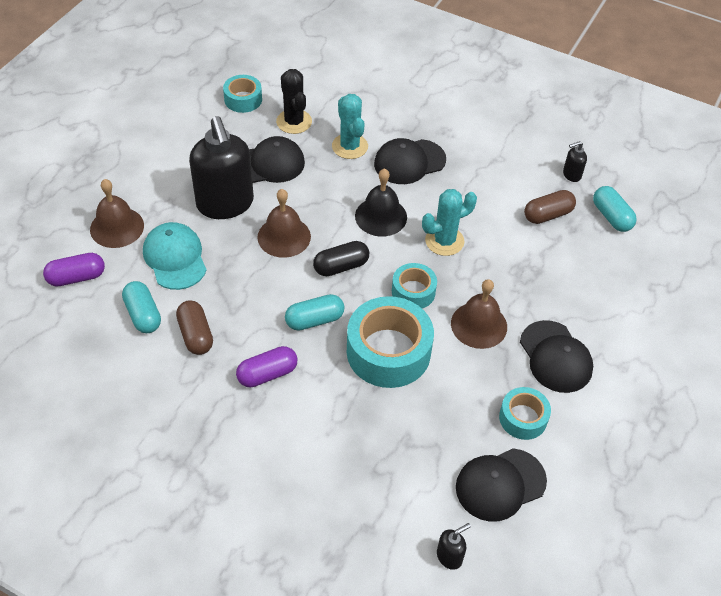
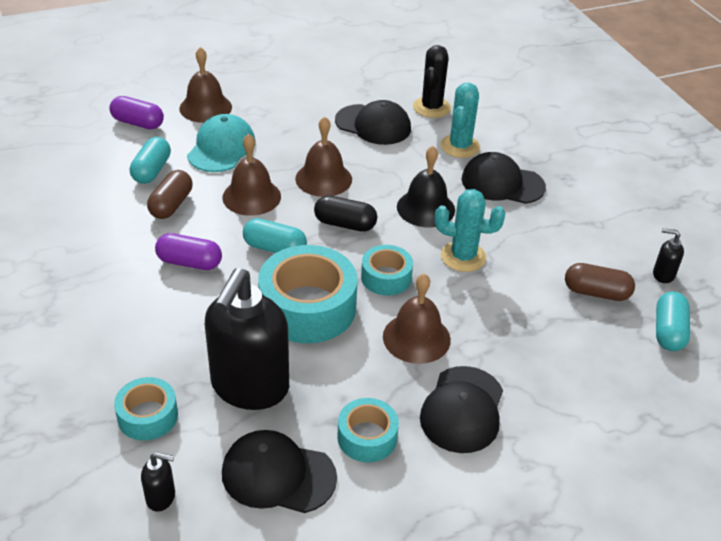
camera: 40 degrees right, 10 degrees down
(225, 204) = (304, 134): black soap dispenser -> black soap dispenser (249, 387)
(243, 99) = (407, 74): turquoise tape -> turquoise tape (148, 416)
(248, 287) = (251, 196): none -> brown bell

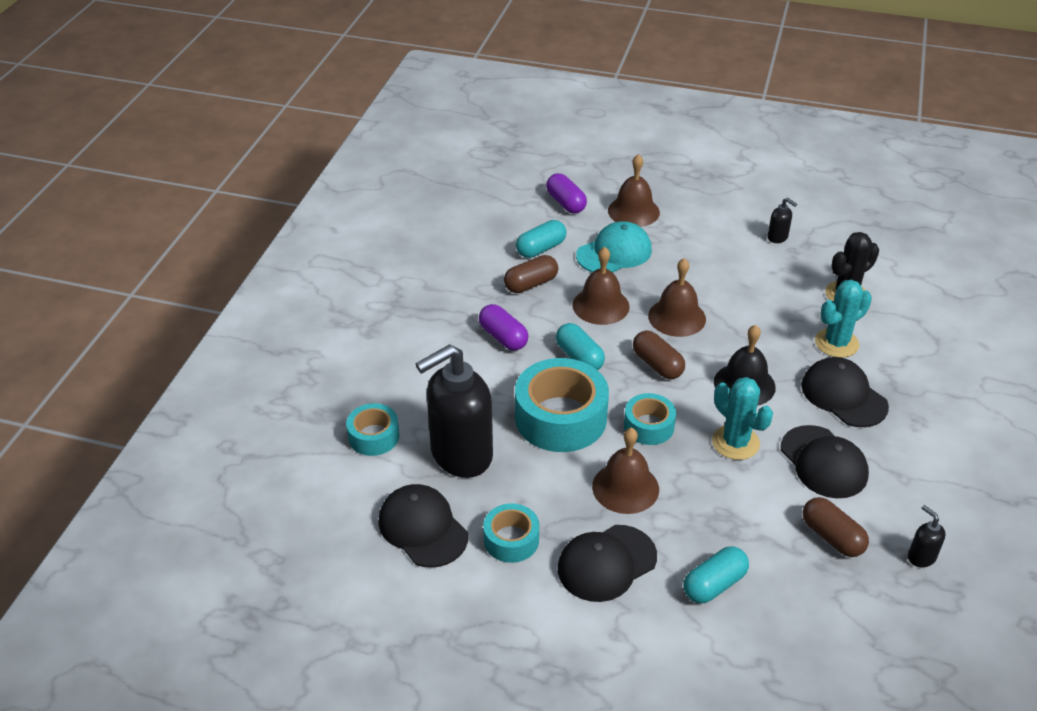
camera: 40 degrees right, 0 degrees up
(161, 497) = (334, 497): black soap dispenser -> black soap dispenser (777, 237)
(345, 224) = (657, 365): black capsule -> brown capsule
(373, 125) = (770, 287): black cap -> black cap (823, 462)
(668, 331) = (868, 608): turquoise capsule -> turquoise capsule (714, 585)

